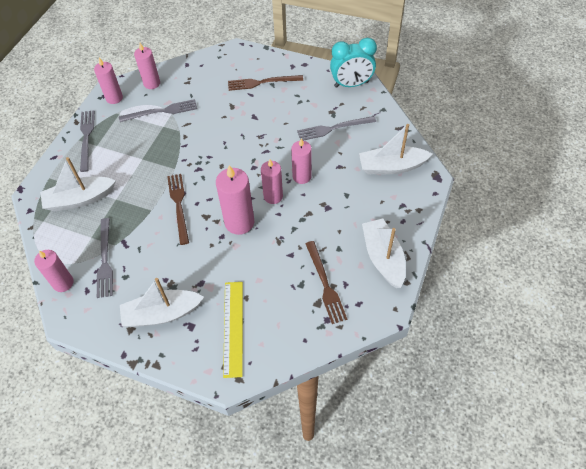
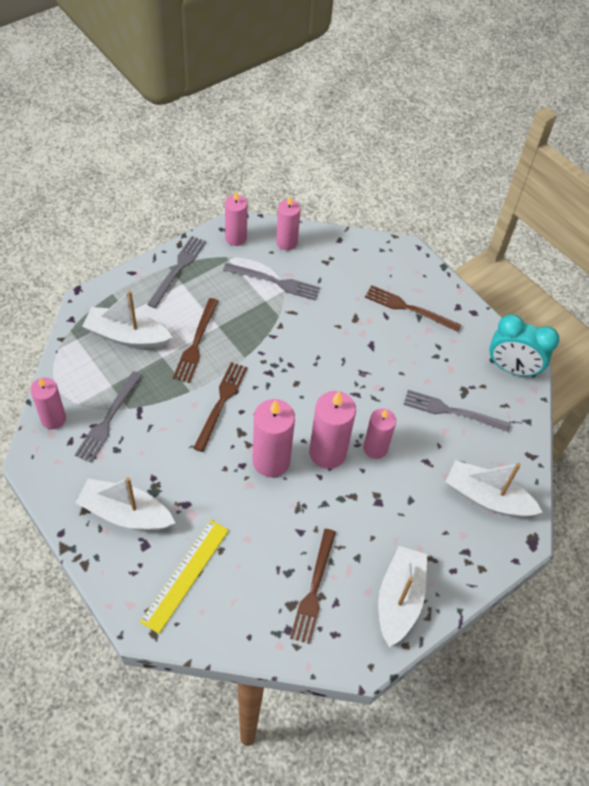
camera: 25 degrees right, 0 degrees up
(134, 177) = (196, 343): none -> brown fork
(273, 196) = (327, 452): pink candle -> pink candle, size x1.51

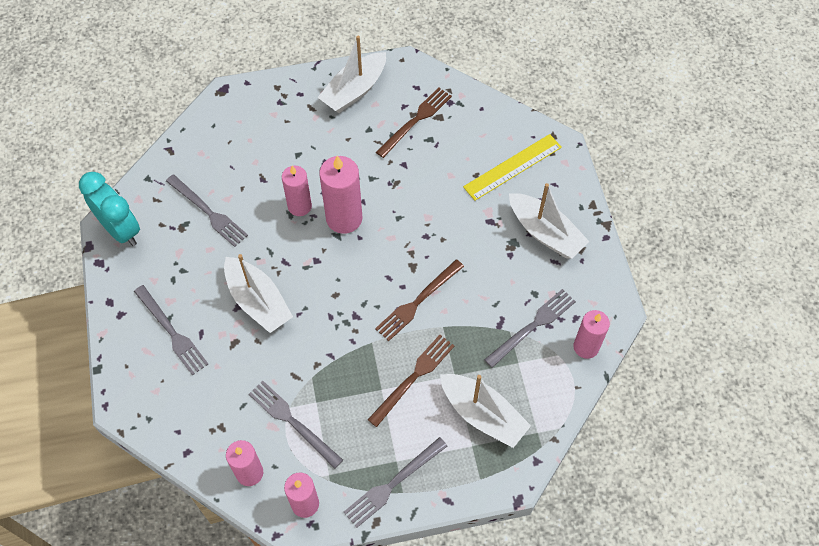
camera: 150 degrees left, 5 degrees up
(271, 461) = (398, 230): pink candle -> none
(409, 308) = (171, 332): brown fork -> grey fork
(487, 497) = (233, 132): white boat -> white boat (258, 301)

